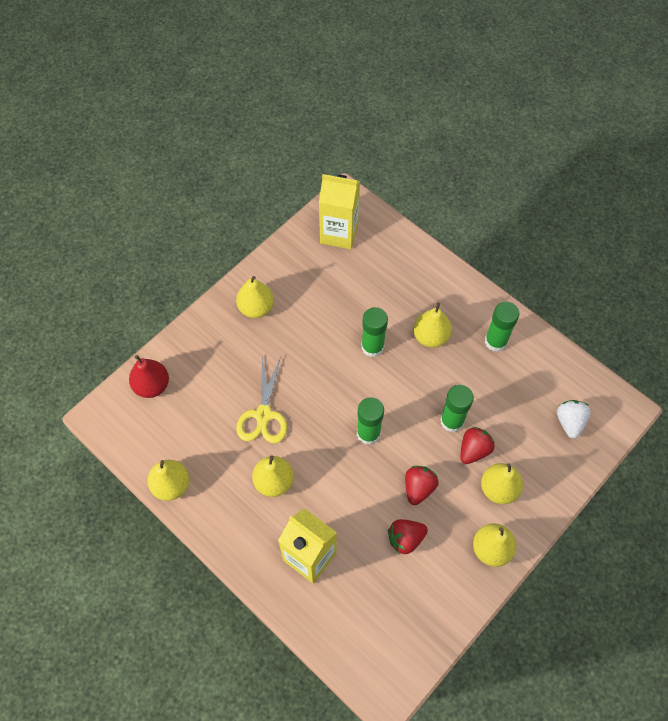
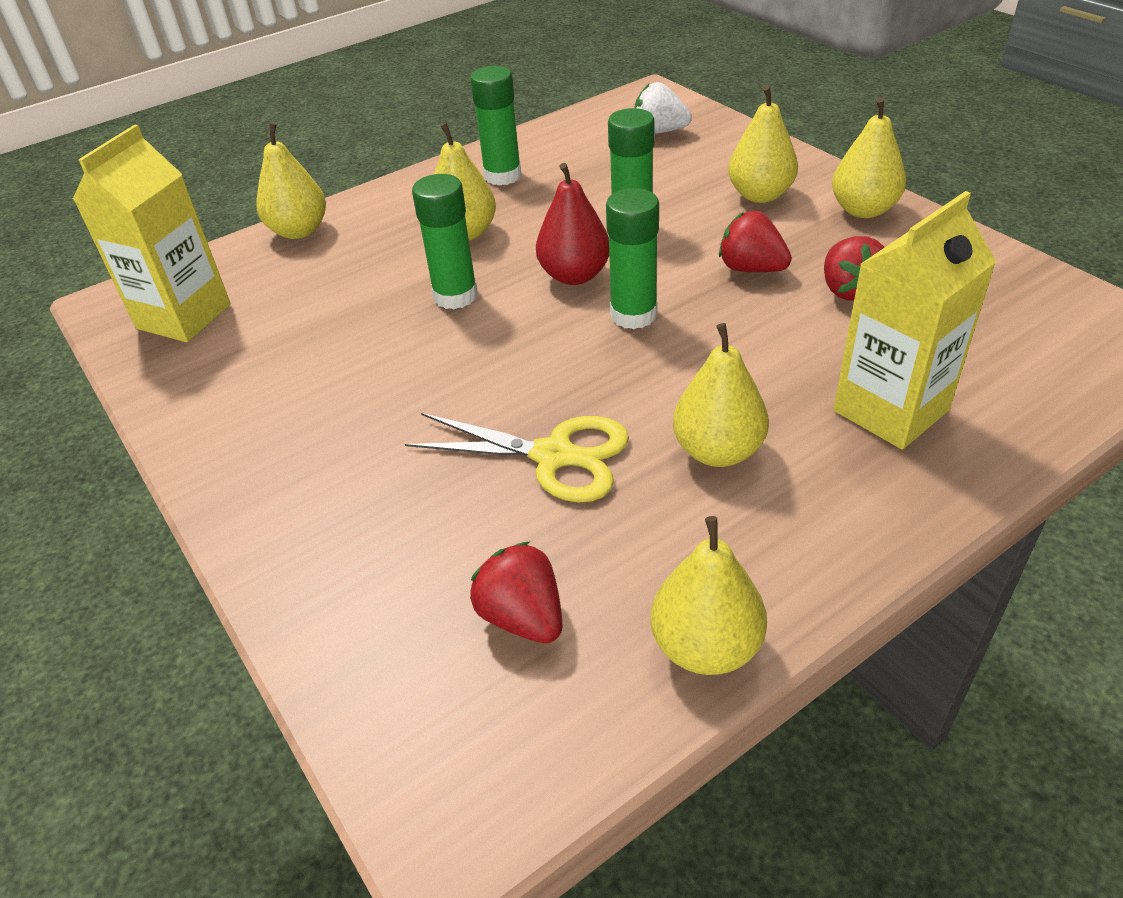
camera: 75 degrees left, 20 degrees down
(152, 385) = (398, 675): red pear -> red pear (574, 275)
(256, 308) = (281, 449): yellow pear -> yellow pear (299, 231)
(474, 450) = (689, 210): red strawberry -> red strawberry (522, 617)

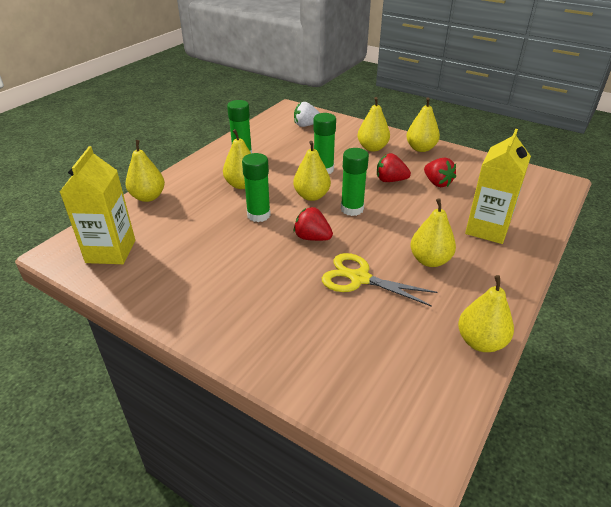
camera: 25 degrees left, 5 degrees down
(522, 617) = (395, 351): red strawberry -> red strawberry (312, 238)
(554, 456) = (359, 278): yellow scissors -> yellow scissors turned 150 degrees counterclockwise
(574, 275) = (311, 196): red pear -> yellow pear

